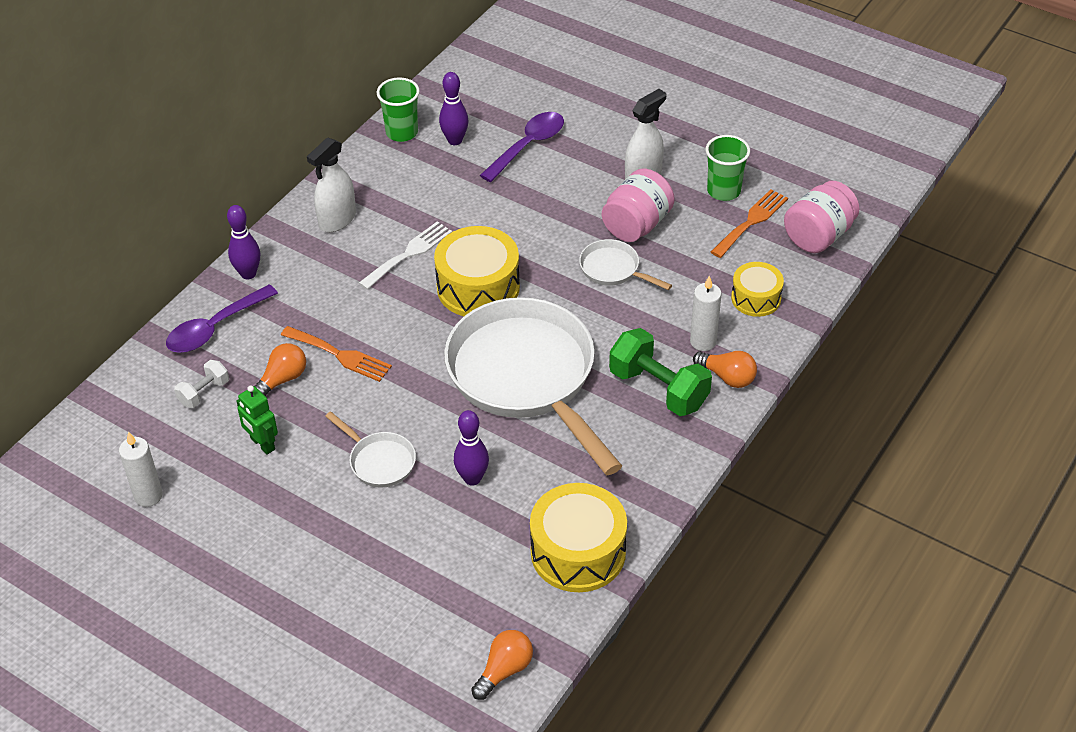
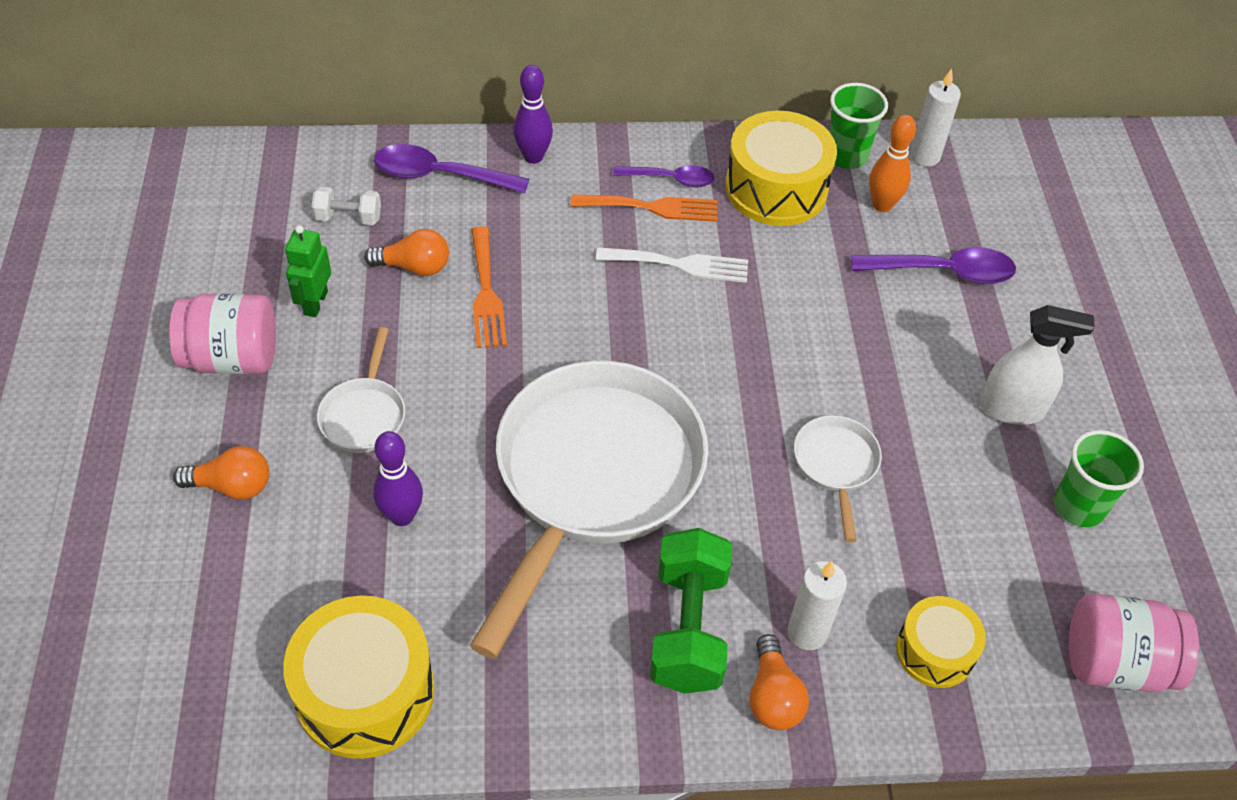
camera: 50 degrees right, 5 degrees up
(148, 496) = (185, 256): white candle -> white candle (924, 156)
(337, 220) = (671, 179): white spray bottle -> purple spoon
(455, 140) = (882, 205): purple bowling pin -> orange bowling pin
(478, 287) = (687, 353): yellow drum -> yellow drum (776, 188)
(504, 670) = (138, 719): orange light bulb -> orange light bulb (232, 486)
(637, 225) = (929, 447): pink jar -> pink jar (232, 358)
(751, 221) = (1059, 568): orange fork -> orange fork (652, 207)

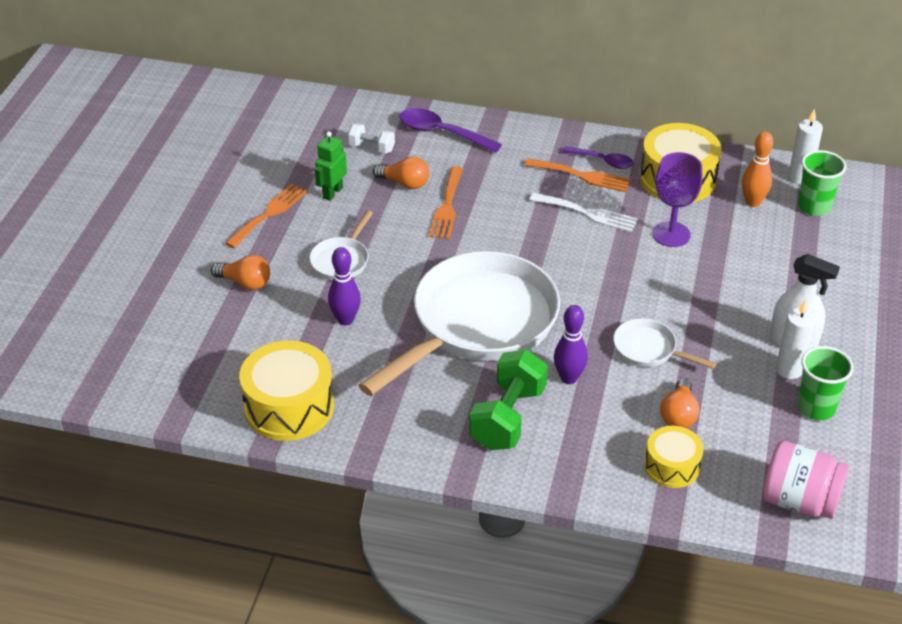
camera: 20 degrees right, 10 degrees down
(232, 358) = (269, 214): pink jar -> orange fork
(533, 157) = (510, 132): purple bowling pin -> purple bowling pin (569, 378)
(773, 696) = (549, 466): orange light bulb -> orange light bulb (679, 415)
(799, 275) = (671, 234): none -> purple goblet
(807, 632) = (587, 437): white candle -> white candle (789, 370)
(835, 465) = (648, 349): white pan -> white pan turned 75 degrees counterclockwise
(846, 156) = (739, 168): green cup -> green cup (814, 207)
(943, 272) = (780, 251): purple spoon -> none

